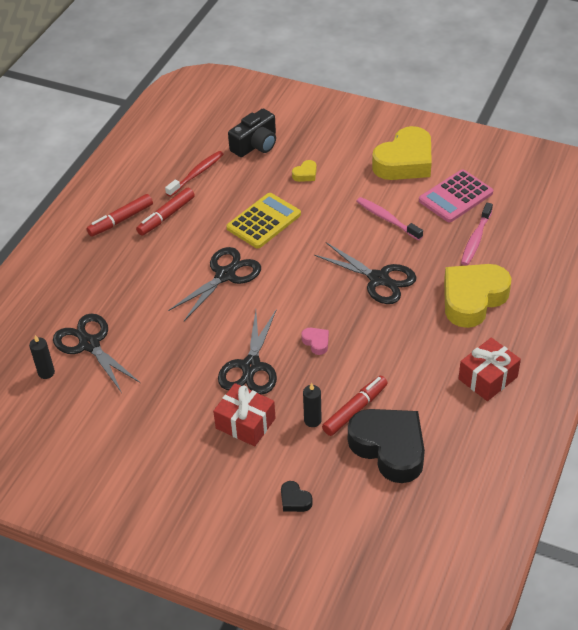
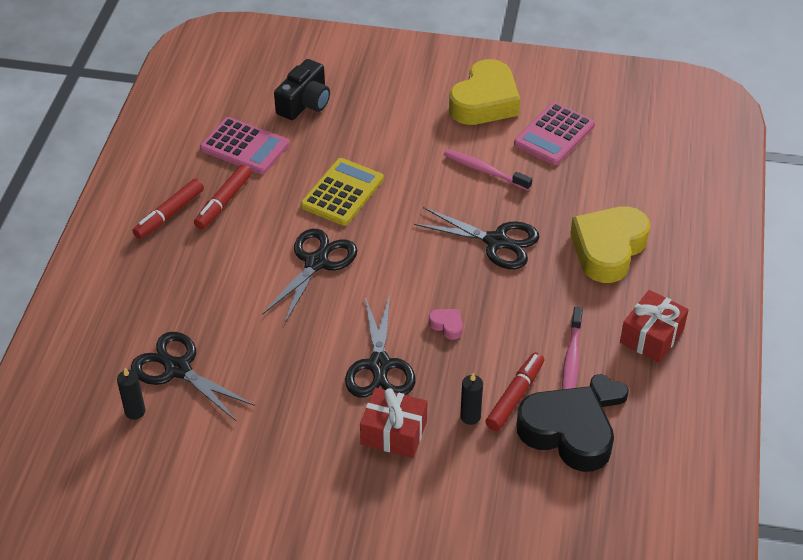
camera: 15 degrees left, 0 degrees up
(196, 174) = (244, 147): red toothbrush -> pink calculator
(295, 500) = (478, 512): black heart -> black heart (607, 394)
(305, 174) = (374, 130): yellow heart -> none
(476, 239) = (591, 180): pink toothbrush -> pink toothbrush (571, 359)

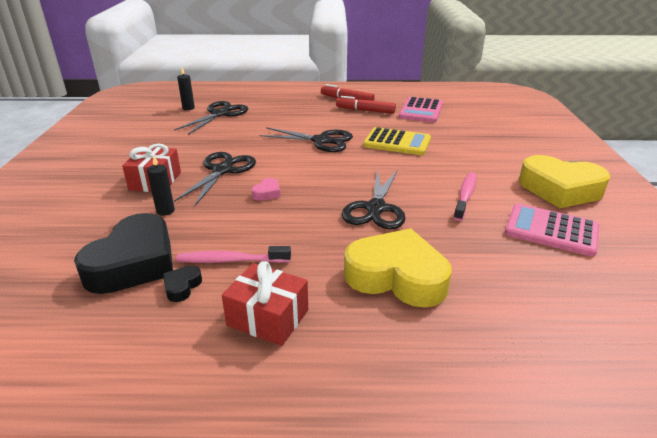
camera: 80 degrees right, 15 degrees down
(305, 103) = (481, 123): black camera -> none
(379, 366) = (222, 170): black scissors -> black scissors turned 120 degrees clockwise
(515, 396) = (185, 231): red marker -> none

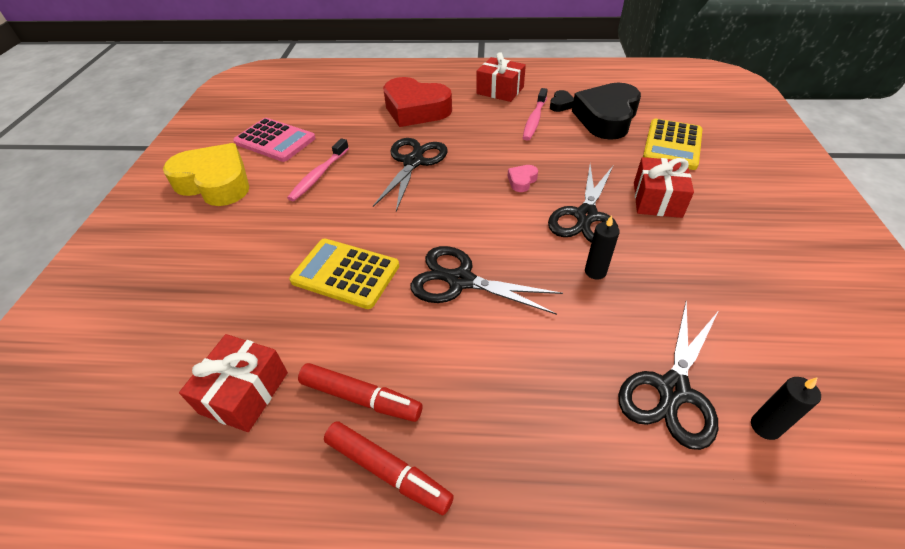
camera: 175 degrees left, 15 degrees up
(88, 228) = (672, 145): none -> yellow calculator
(165, 211) = (615, 161): black candle -> black candle (595, 272)
(231, 260) = (534, 119): pink toothbrush -> pink toothbrush turned 105 degrees clockwise
(397, 277) = (416, 110): yellow heart -> red heart
(421, 111) = (244, 392): pink calculator -> red gift

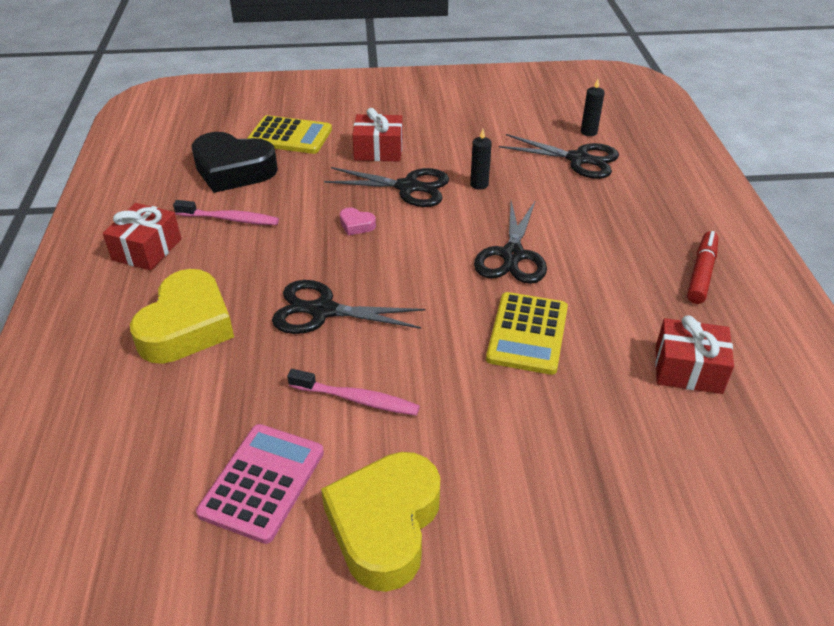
camera: 100 degrees left, 5 degrees down
(361, 398) = (655, 296): red marker -> none
(416, 110) = (187, 326): red heart -> yellow heart
(561, 104) = (196, 200): black heart -> none

